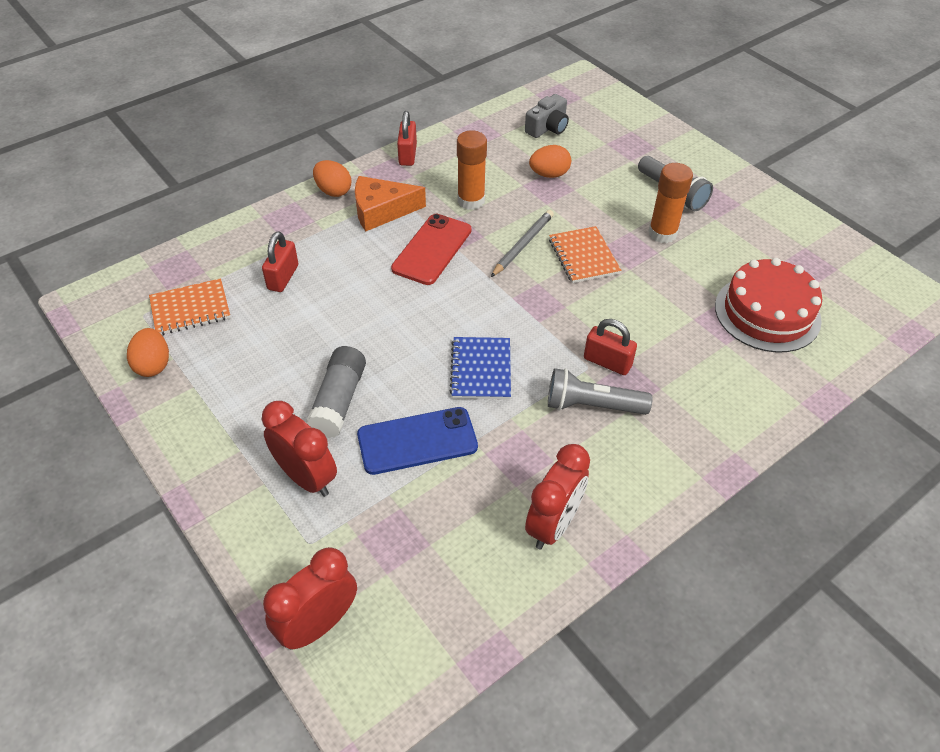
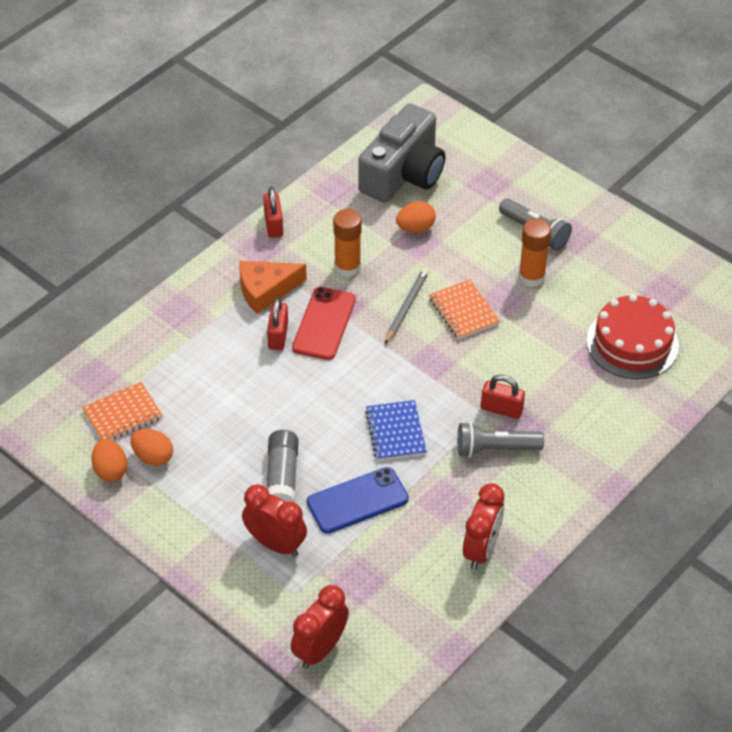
camera: 10 degrees left, 0 degrees up
(283, 277) = (195, 371): red padlock -> red padlock (278, 336)
(333, 191) = (213, 275): orange egg -> orange egg (153, 457)
(547, 128) = (403, 174): grey camera -> grey camera, size x2.06

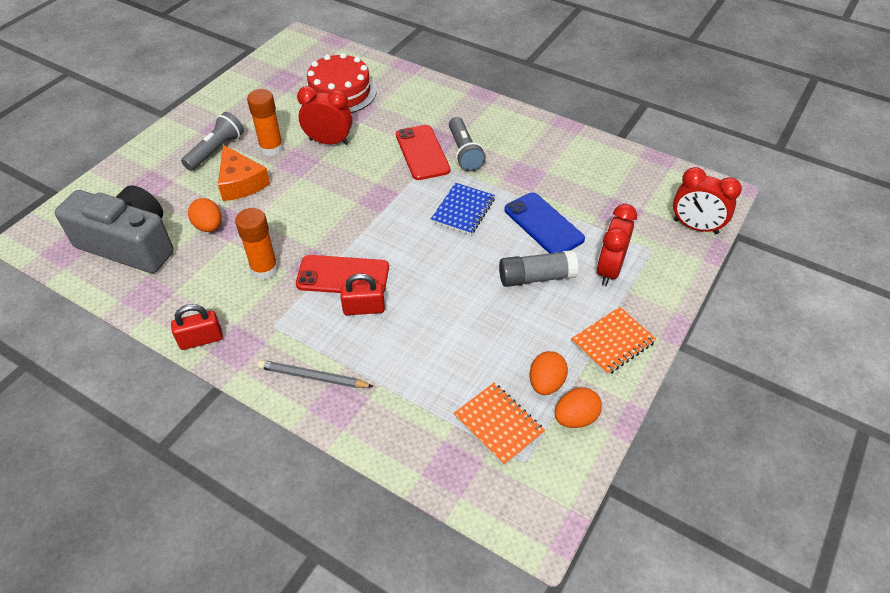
camera: 100 degrees left, 0 degrees up
(266, 290) = (301, 329): orange cheese -> orange cheese (241, 182)
(395, 432) = (463, 210): blue notebook -> blue notebook turned 45 degrees counterclockwise
(406, 307) = (315, 221): grey pencil -> grey pencil (313, 377)
(463, 311) = (316, 184): orange notebook -> orange notebook (612, 342)
(481, 549) = (563, 151): red clock -> red clock (329, 141)
(501, 409) = (422, 152): red padlock -> red phone

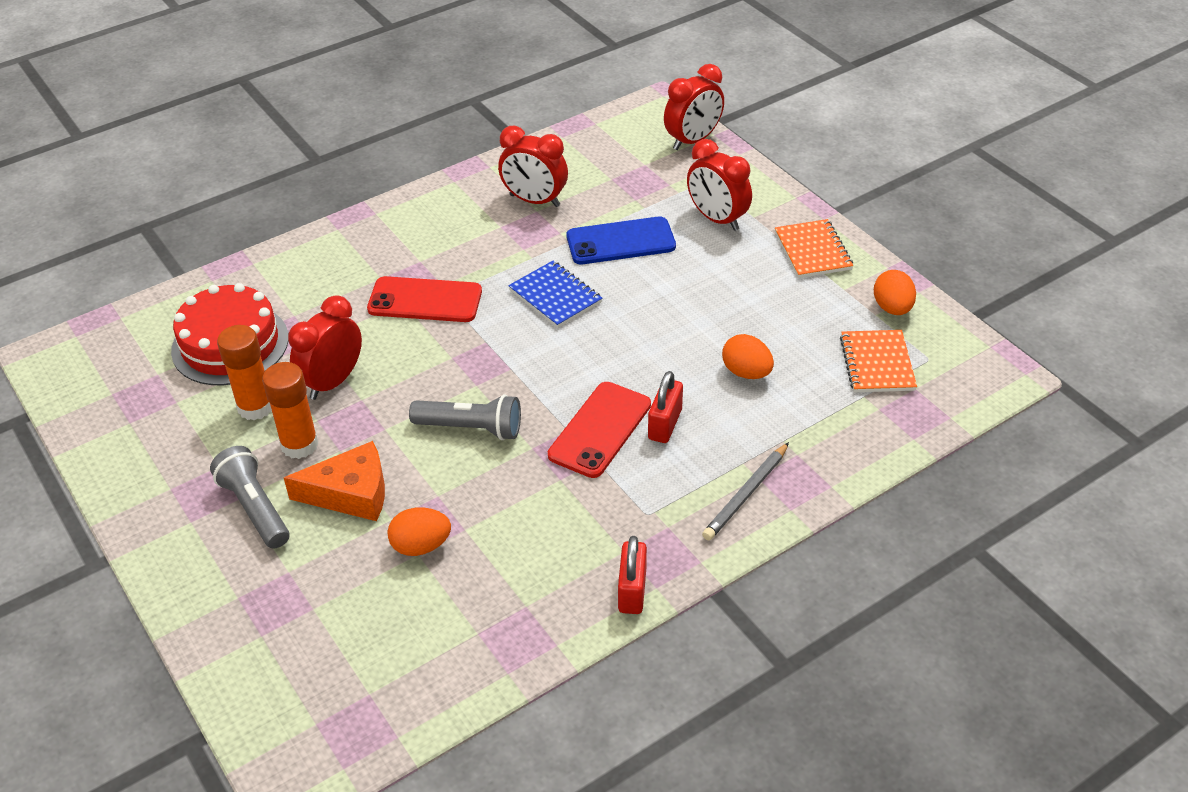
camera: 65 degrees left, 5 degrees down
(129, 244) = (397, 645): grey camera -> none
(264, 269) = (542, 502): orange glue stick -> orange glue stick (255, 407)
(464, 152) = (453, 265): grey flashlight -> grey flashlight (471, 428)
(498, 424) = (877, 363): orange notebook -> orange notebook turned 75 degrees counterclockwise
(536, 277) = (696, 273): grey glue stick -> none
(546, 383) = (841, 314): orange egg -> orange egg (746, 372)
(556, 167) = (534, 201): none -> red clock

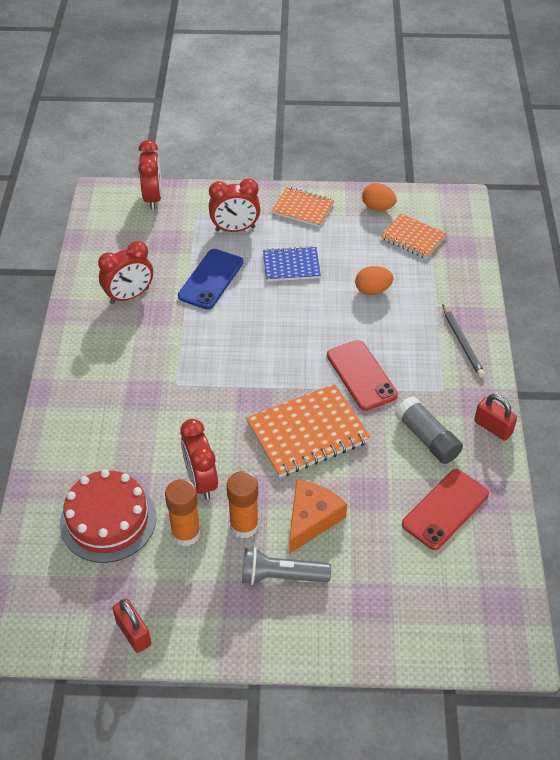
camera: 55 degrees left, 5 degrees up
(421, 546) = (384, 505): orange egg -> none
(425, 300) = (169, 397): red phone -> red phone (445, 509)
(471, 428) = (307, 433): grey flashlight -> orange notebook
(555, 296) = (229, 334): blue notebook -> blue notebook (291, 266)
(557, 535) = (427, 438): none -> grey glue stick
(665, 424) = (382, 345): red padlock -> red padlock (133, 633)

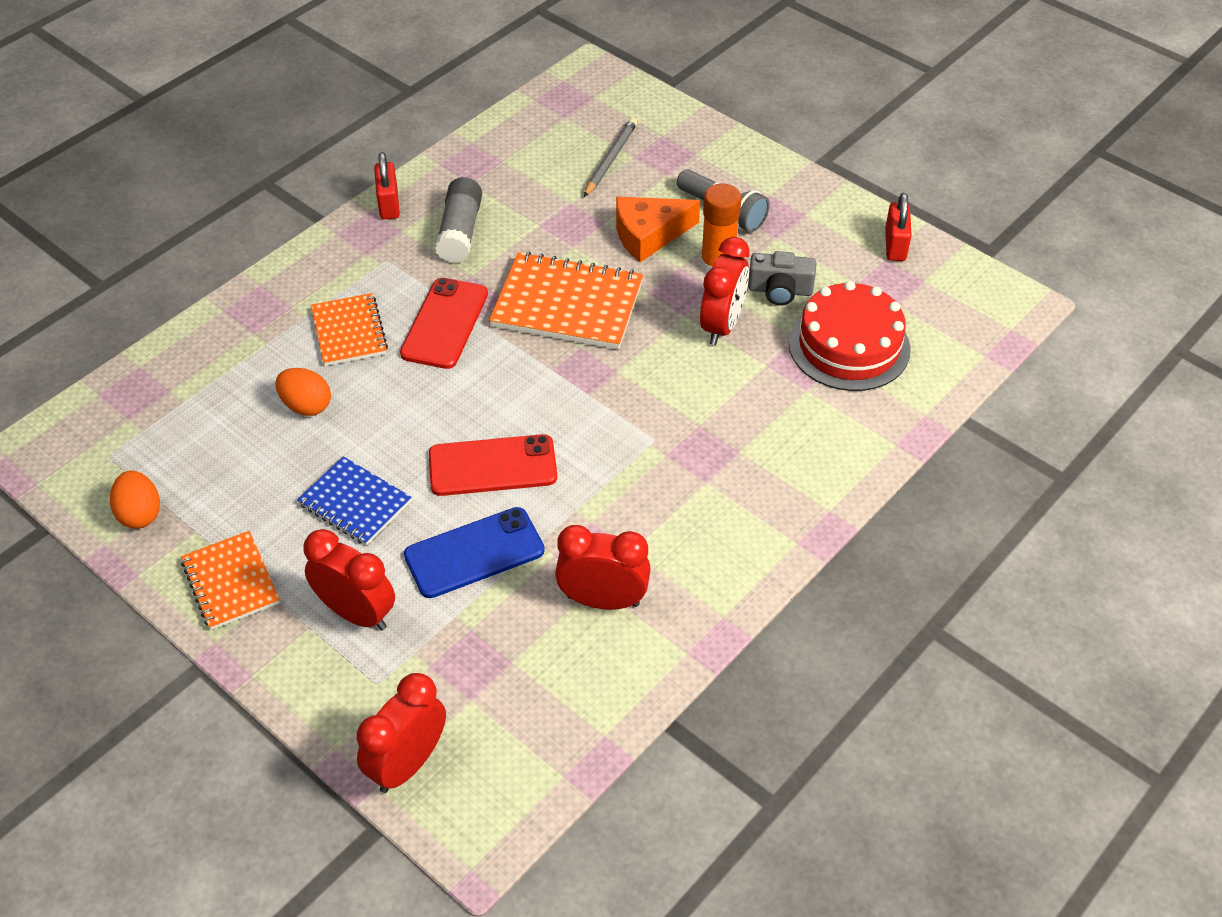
camera: 140 degrees left, 0 degrees up
(186, 534) = (780, 290): orange glue stick -> grey camera
(413, 238) = (166, 440): orange notebook -> orange notebook (349, 332)
(445, 509) = (521, 174): red phone -> red phone (492, 466)
(462, 343) = (300, 289): grey pencil -> grey pencil (610, 159)

